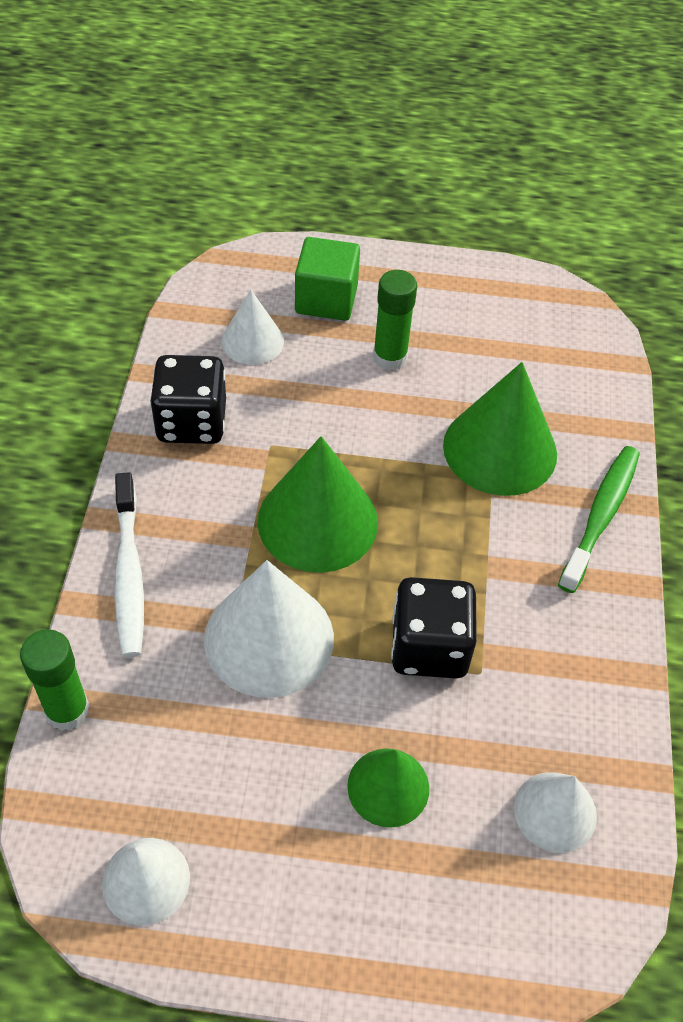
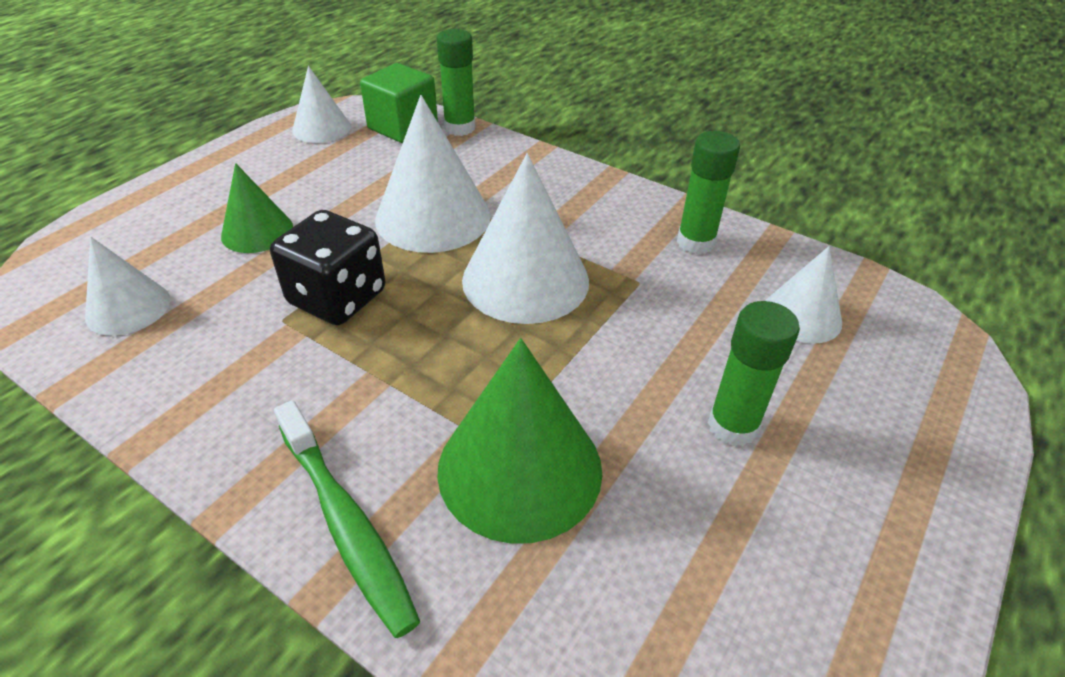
camera: 120 degrees right, 10 degrees down
(129, 573) = (548, 172): white toothbrush -> none
(191, 422) = (695, 242): black dice -> green glue stick
(317, 521) = (525, 280): green cone -> white cone
(326, 299) = (866, 405): green cube -> green cube (403, 127)

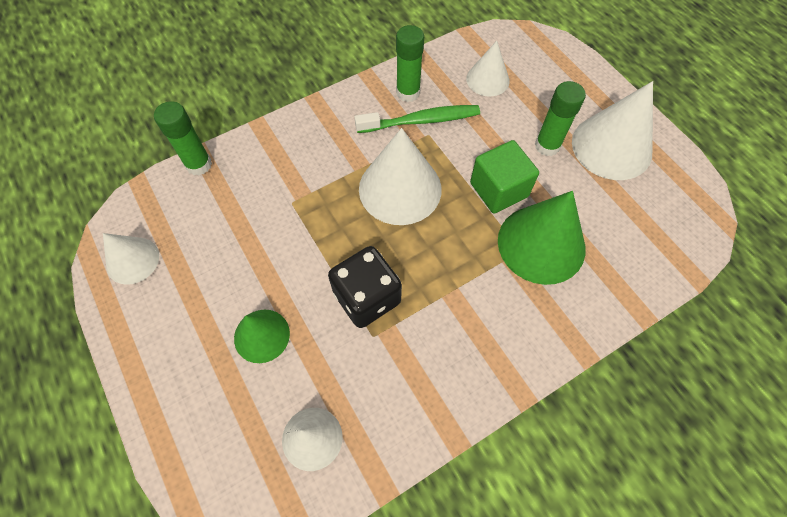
camera: 65 degrees left, 20 degrees up
(346, 524) = (549, 333): green toothbrush -> green toothbrush (421, 121)
(403, 127) = (171, 201): green cube -> green cube (499, 190)
(433, 217) = (307, 217): white cone -> white cone (611, 147)

